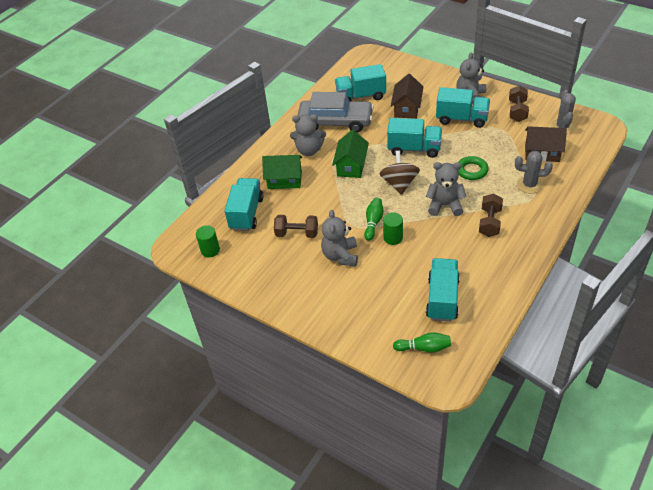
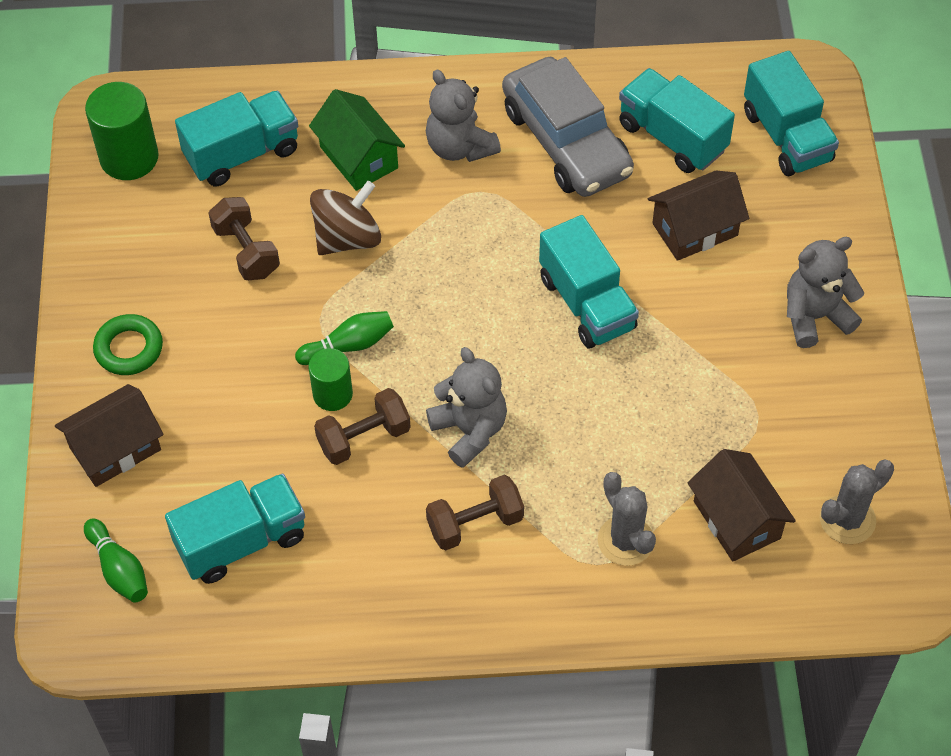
camera: 50 degrees right, 10 degrees up
(210, 250) = (129, 158): green cylinder -> green cylinder, size x1.60
(340, 256) = (238, 342): grey teddy bear -> none
(351, 166) = (466, 233): green house -> none
(359, 321) = (115, 449): none -> brown house
(399, 183) = (475, 331): brown spinning top -> brown spinning top (347, 238)
(461, 119) = (735, 335): turquoise truck -> turquoise truck (787, 136)
(472, 170) = (595, 426): green ring -> green ring (129, 349)
(517, 111) = (835, 418): brown dumbbell -> brown dumbbell (364, 438)

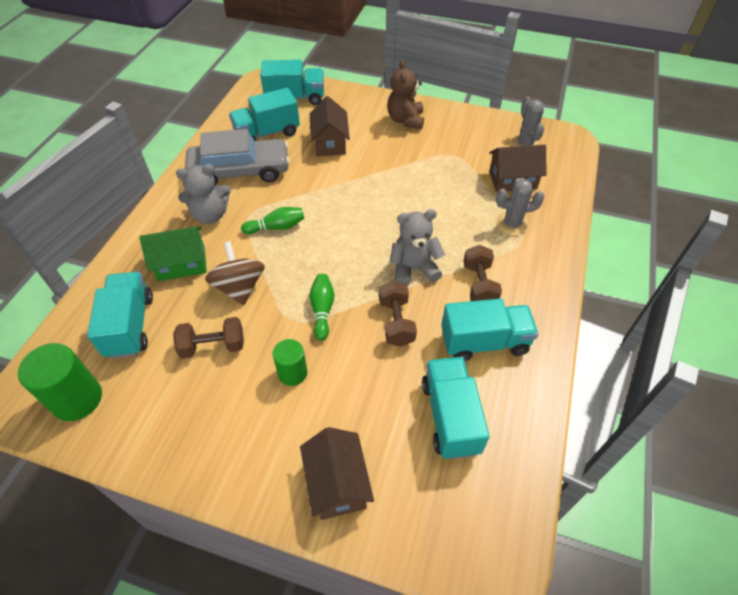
camera: 70 degrees left, 5 degrees down
(119, 569) = (447, 510): green bowling pin -> green bowling pin (276, 227)
(129, 349) = (251, 448): green ring -> none
(332, 394) = (355, 329): green cylinder -> green cylinder (292, 373)
(587, 303) = (353, 195): turquoise truck -> turquoise truck (484, 342)
(815, 316) = (405, 120): grey teddy bear -> brown teddy bear

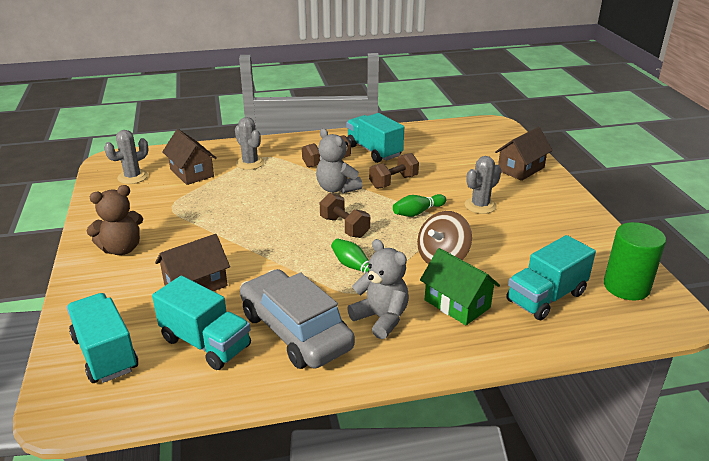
camera: 120 degrees left, 20 degrees down
(213, 346) = (505, 246): brown dumbbell -> brown dumbbell (344, 227)
(292, 373) = (480, 205): green cylinder -> grey cactus
(450, 416) = (438, 149): turquoise truck -> none

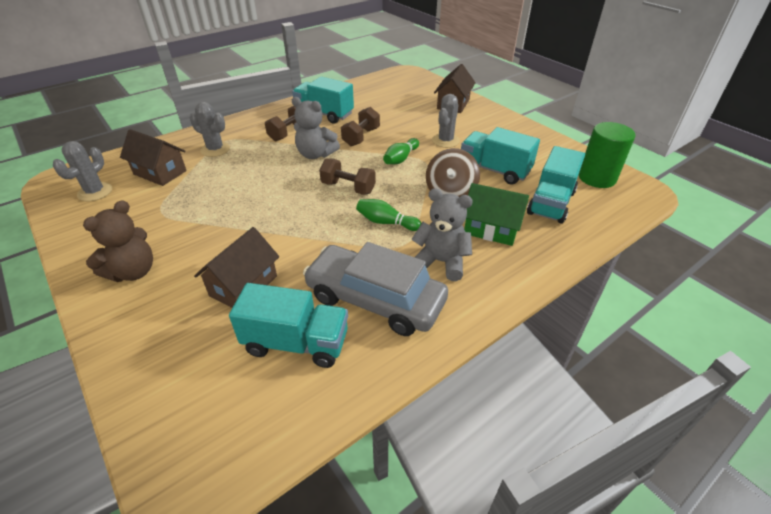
camera: 25 degrees left, 10 degrees up
(105, 354) = (192, 395): turquoise truck -> turquoise truck (494, 170)

